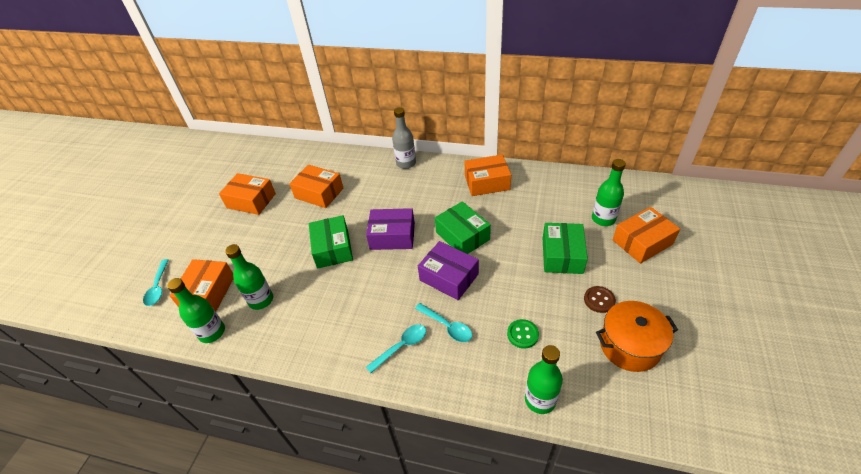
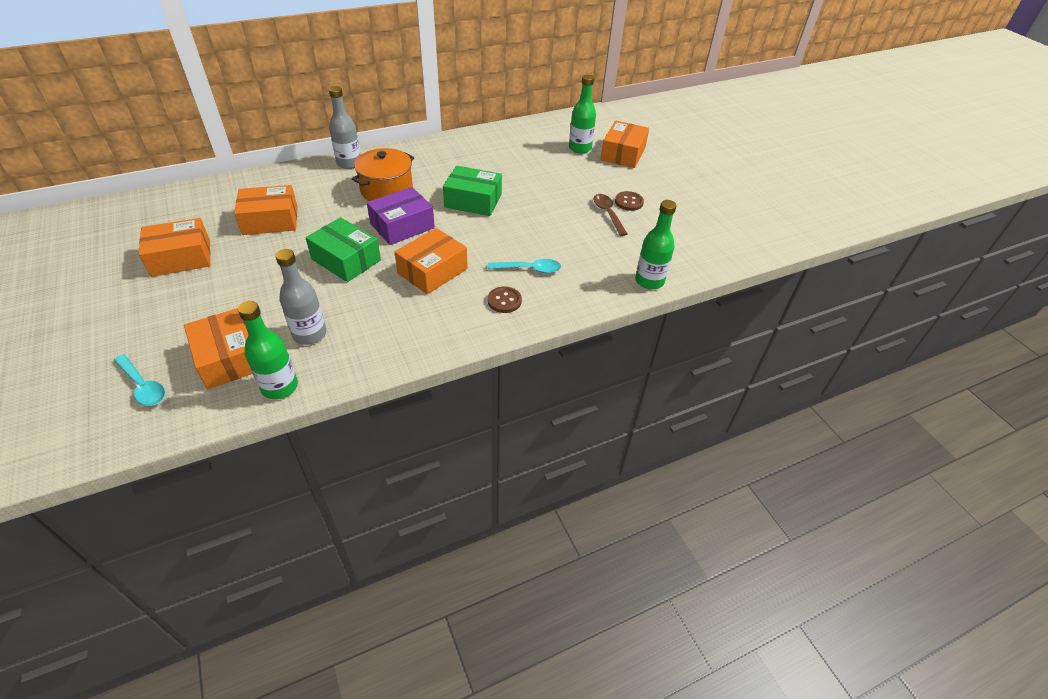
camera: 45 degrees left, 0 degrees up
(261, 300) = (309, 334): green bottle -> grey bottle
(401, 346) = (504, 301): turquoise spoon -> brown button
(449, 277) = (493, 235): purple box -> none
(487, 182) = (453, 153): orange box -> orange box (432, 271)
(522, 334) = (595, 247): green button -> none
(562, 255) = (573, 184): green box -> none
(566, 303) = (608, 214): none -> brown spoon
(629, 346) = (675, 221): orange pot -> orange pot (387, 190)

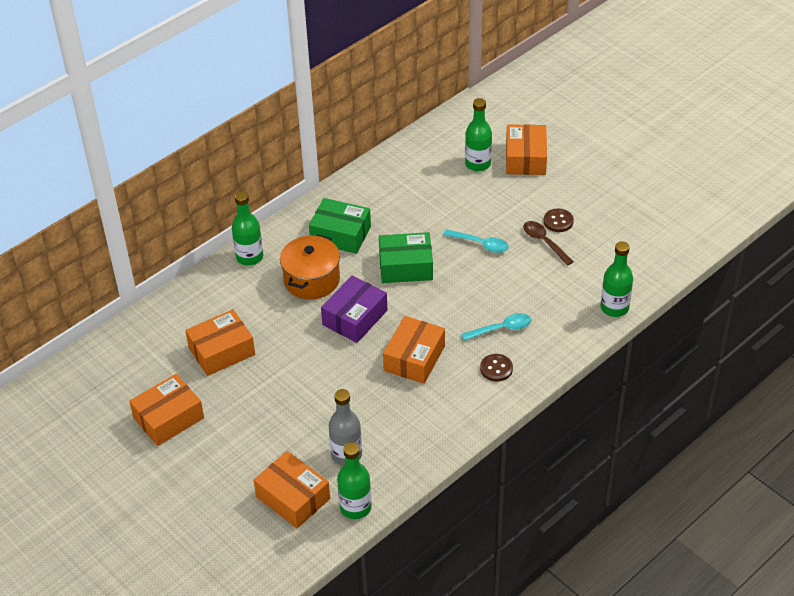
camera: 15 degrees left, 0 degrees up
(143, 386) = (241, 543): turquoise spoon -> turquoise spoon (480, 244)
(346, 260) = (326, 371): green box -> green box (340, 234)
(349, 163) = (249, 257): grey bottle -> green bottle

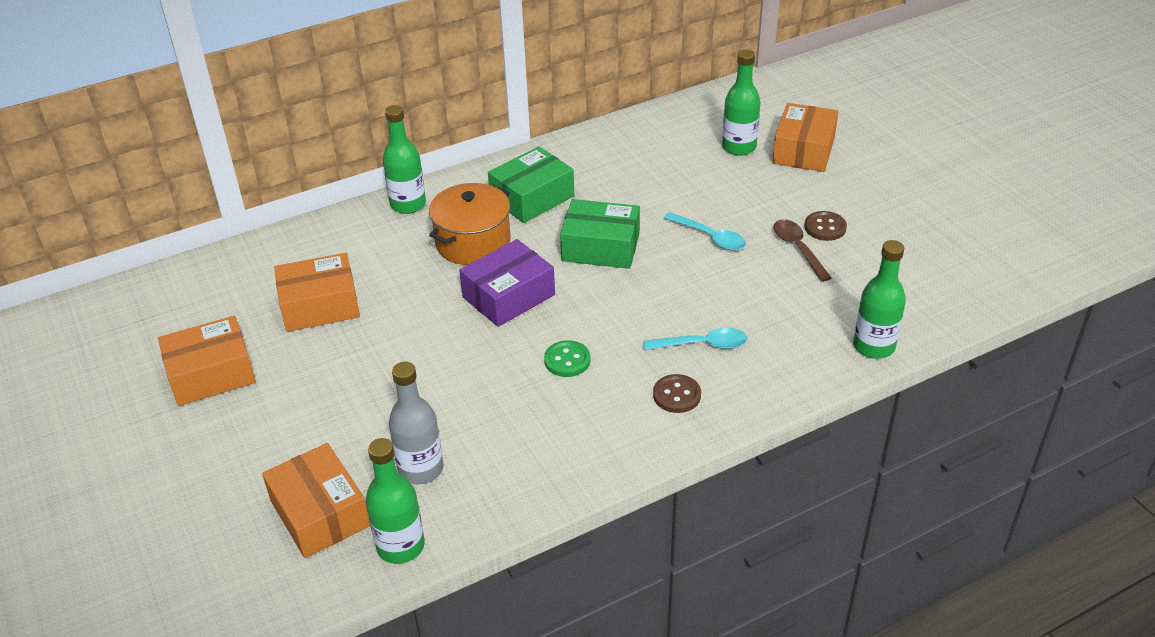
camera: 15 degrees right, 5 degrees down
(340, 234) = (532, 198): green box -> green box turned 75 degrees counterclockwise
(414, 358) = (567, 360): orange box -> green button

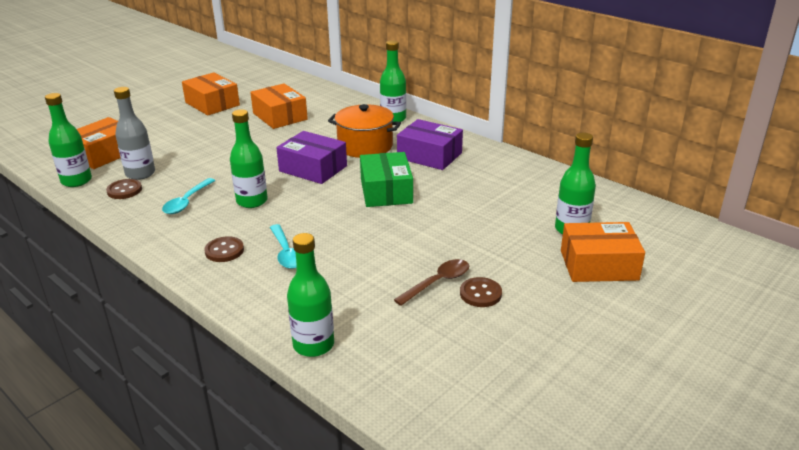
camera: 70 degrees right, 10 degrees down
(466, 487) = (124, 190): none -> brown button
(532, 198) = (429, 156): green box -> purple box
(567, 360) = (252, 201): green button -> green bottle
(710, 237) = (427, 235): turquoise spoon -> turquoise spoon (187, 202)

